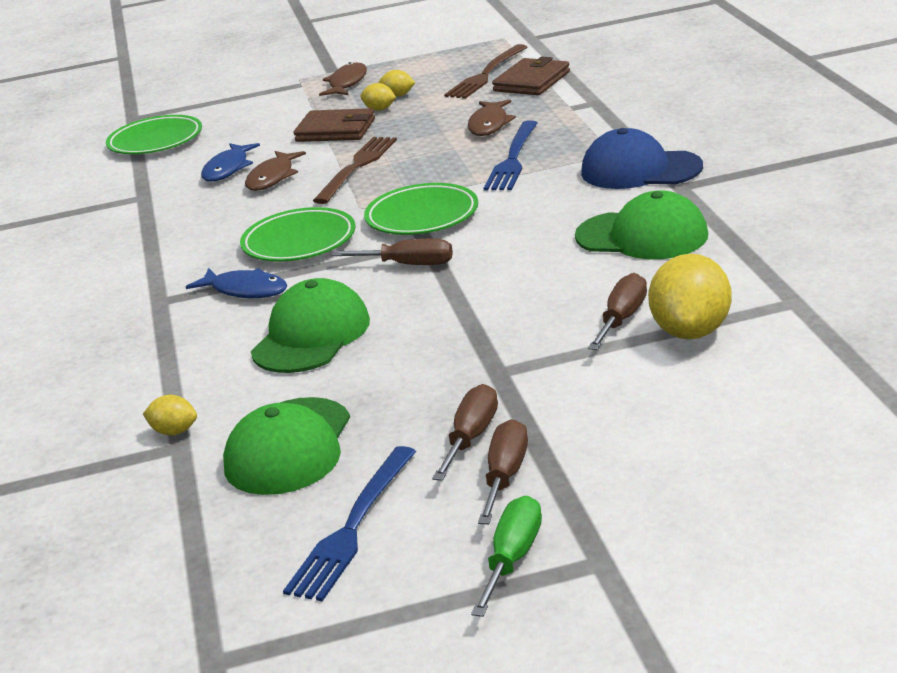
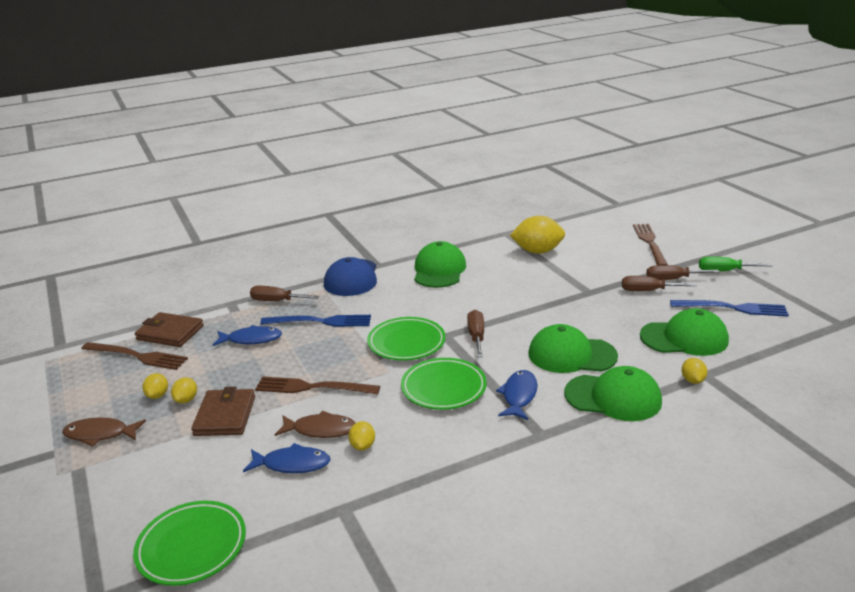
camera: 105 degrees left, 0 degrees up
(188, 358) = (613, 397): none -> green cap
(227, 200) = (362, 446): none -> yellow lemon
(489, 125) = (251, 339): brown fish -> blue fish
(622, 319) = (529, 267): brown screwdriver -> brown screwdriver (277, 301)
(698, 477) = (649, 243): none -> brown fork

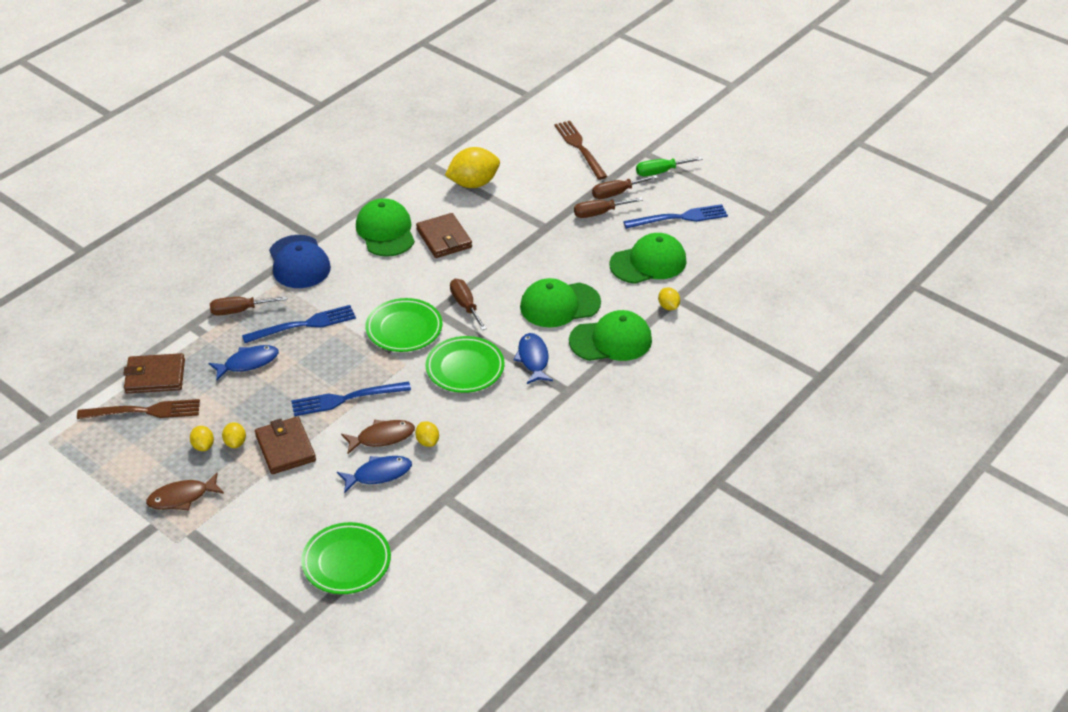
camera: 25 degrees left, 15 degrees up
(311, 387) = (345, 399): brown fork -> blue fork
(487, 284) = (444, 238): none -> brown wallet

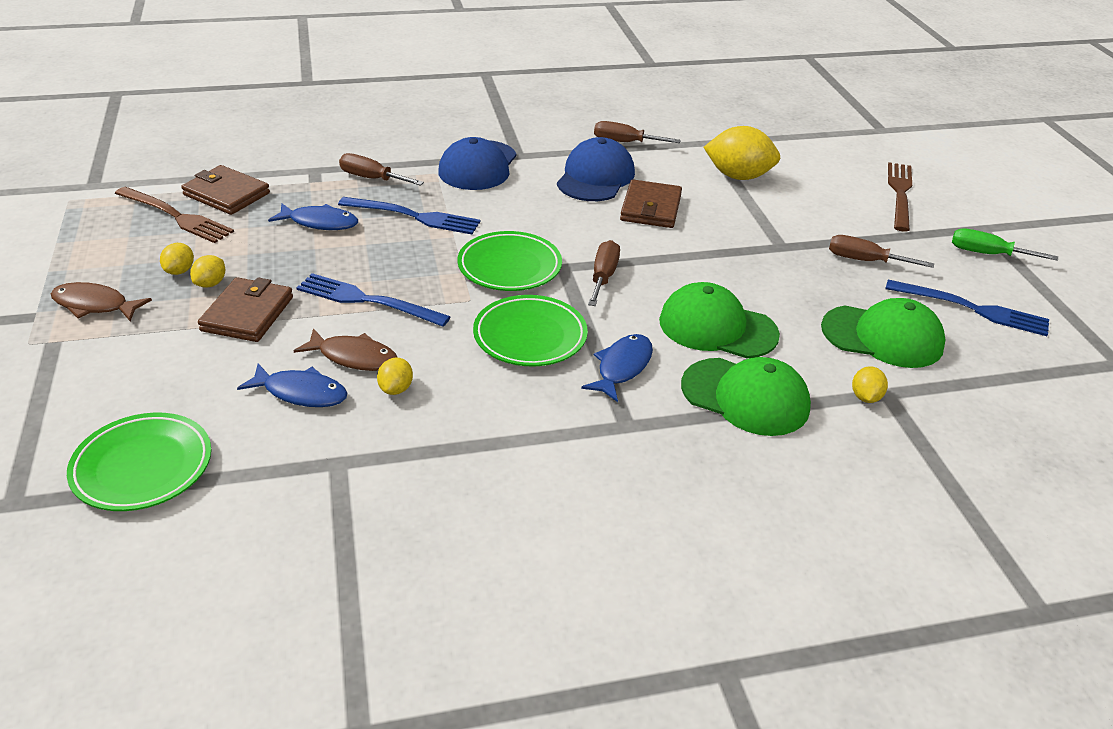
camera: 35 degrees right, 5 degrees down
(385, 231) = (595, 177): green cap -> blue cap
(616, 193) = (906, 251): brown screwdriver -> brown screwdriver (625, 142)

